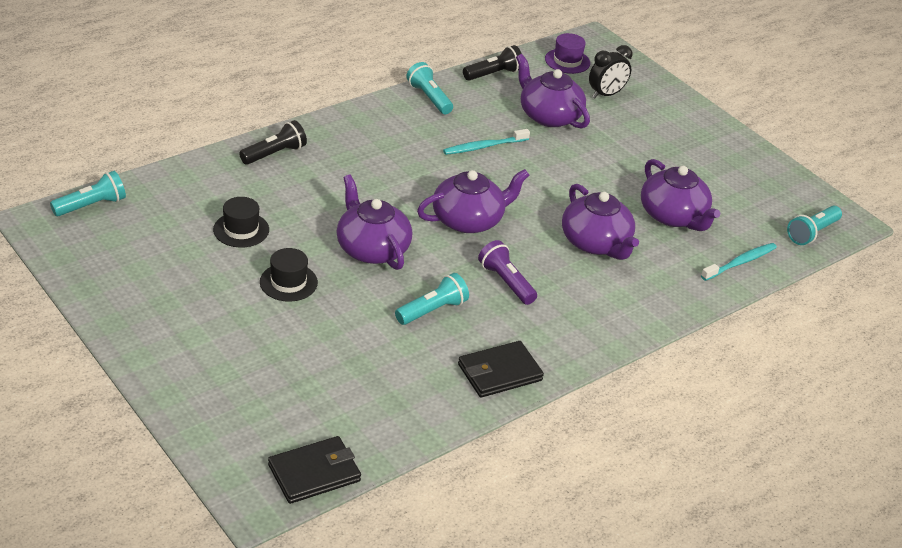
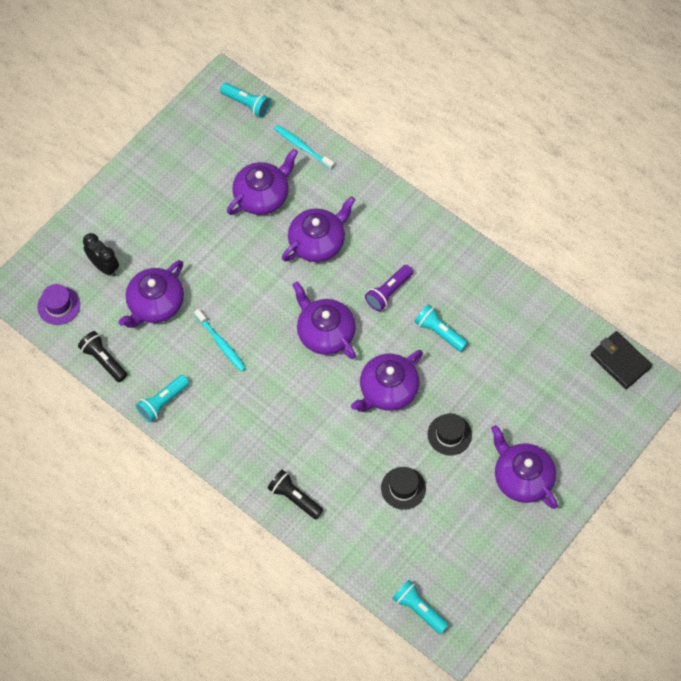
camera: 100 degrees left, 25 degrees up
(197, 327) = (522, 477): none -> purple teapot
(499, 372) = (484, 277): black wallet -> none

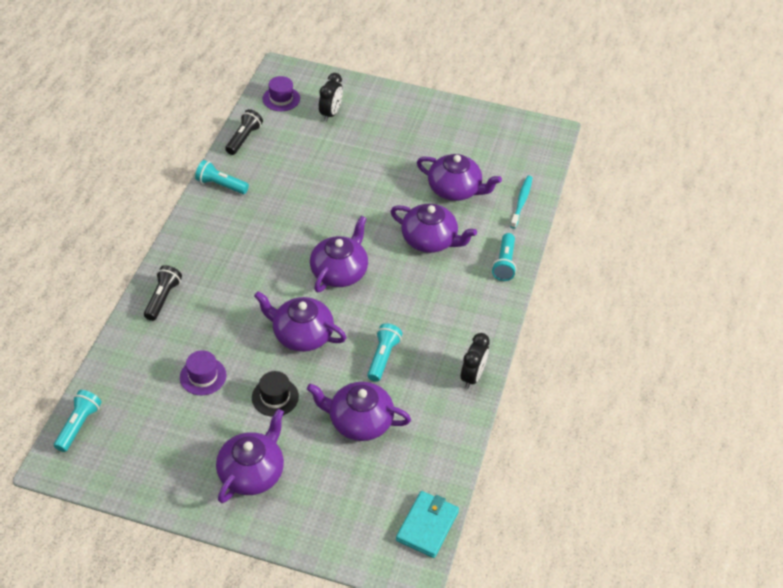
camera: 65 degrees right, 15 degrees down
(155, 304) = (311, 153): purple teapot -> purple teapot (359, 421)
(221, 343) = (294, 205): turquoise toothbrush -> none
(247, 104) = (540, 153): turquoise flashlight -> turquoise flashlight (504, 263)
(388, 292) = (405, 306): purple flashlight -> none
(403, 488) = (203, 376): black hat -> purple hat
(487, 270) = (472, 376): none -> black clock
(620, 361) = (427, 526): black wallet -> turquoise wallet

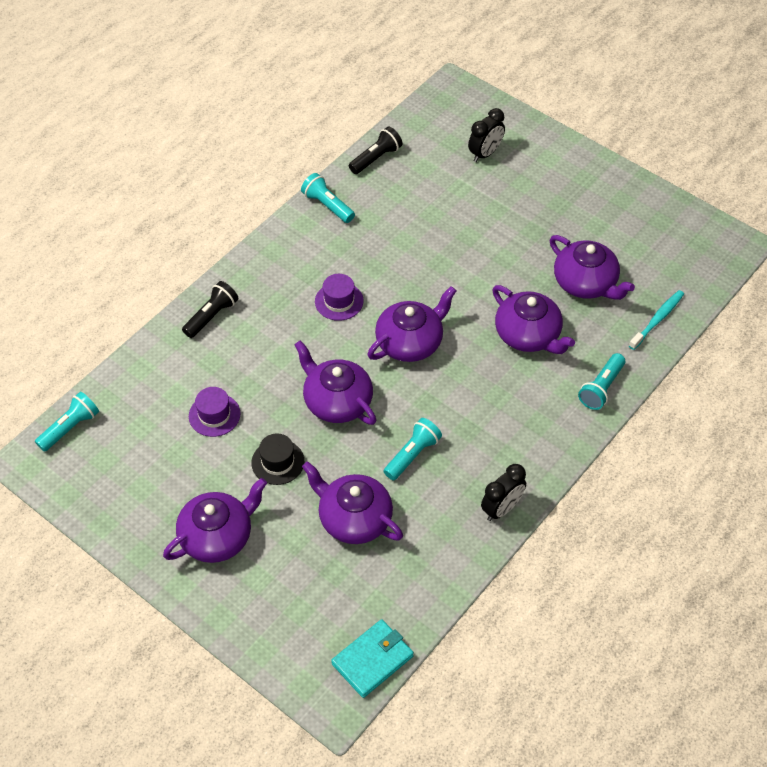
camera: 25 degrees right, 5 degrees up
(281, 99) = (438, 122): purple hat -> purple hat (339, 301)

